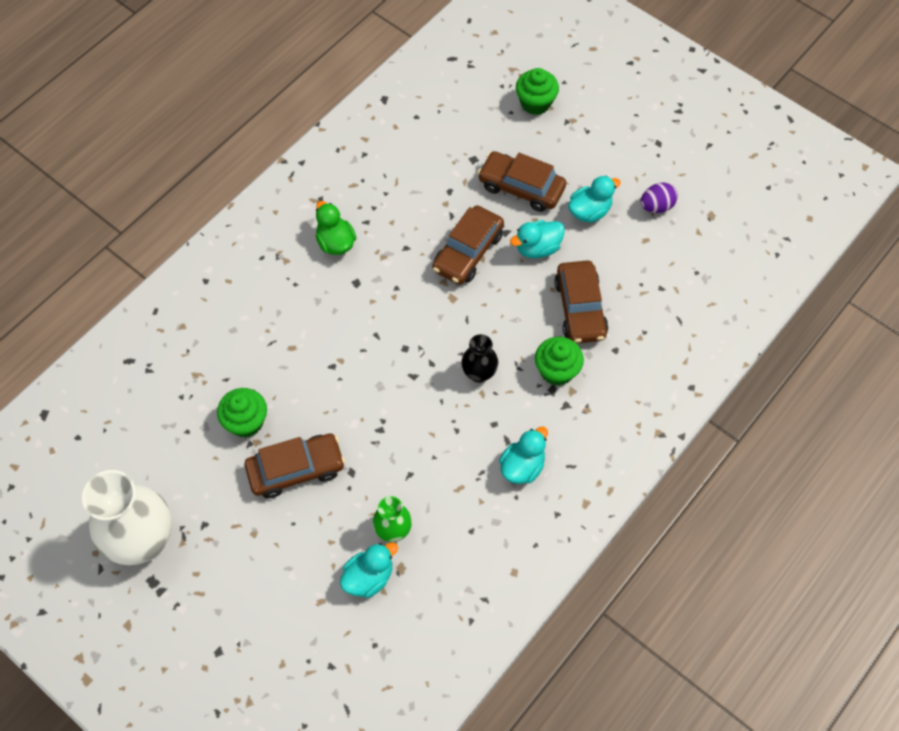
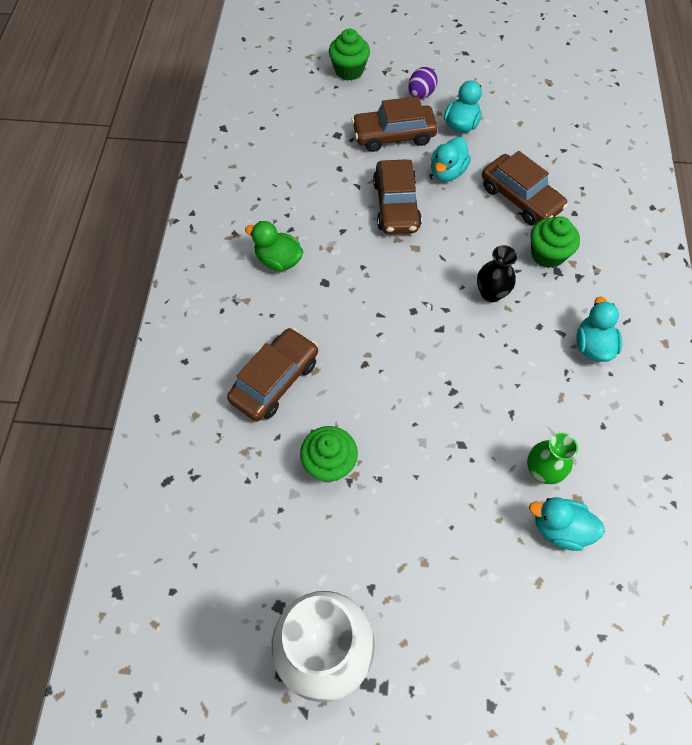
camera: 35 degrees left, 0 degrees up
(296, 469) = (412, 476): brown car -> brown car (275, 380)
(369, 577) = (559, 528): turquoise duck -> turquoise duck turned 90 degrees counterclockwise
(656, 206) = (505, 95): purple egg -> purple egg (421, 94)

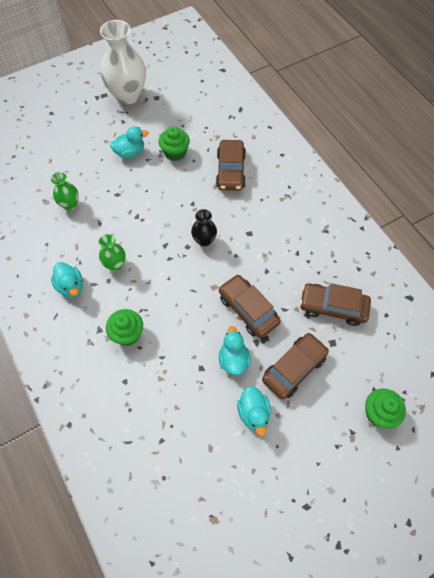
camera: 145 degrees right, 0 degrees up
(278, 260) = (286, 230): green duck -> none
(421, 94) = (305, 425): purple egg -> none
(491, 293) = (148, 284): black vase -> black vase (204, 240)
(520, 198) = (169, 370): brown car -> brown car (333, 307)
(520, 341) = (115, 264): none -> green vase
(559, 528) = (50, 185): turquoise duck -> turquoise duck (130, 152)

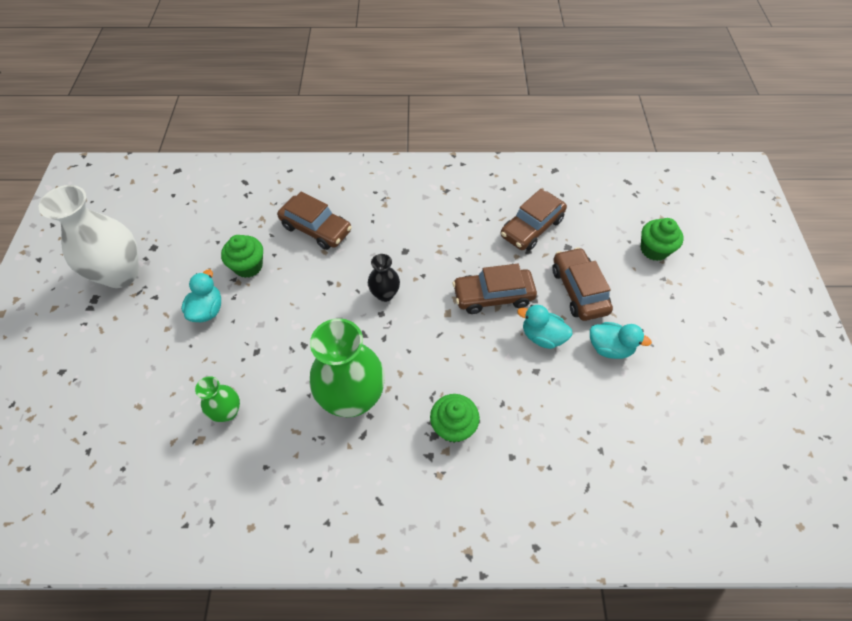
camera: 60 degrees left, 5 degrees down
(71, 286) = (349, 463): turquoise duck -> none
(115, 264) = (353, 398): green vase -> green vase, size x1.99

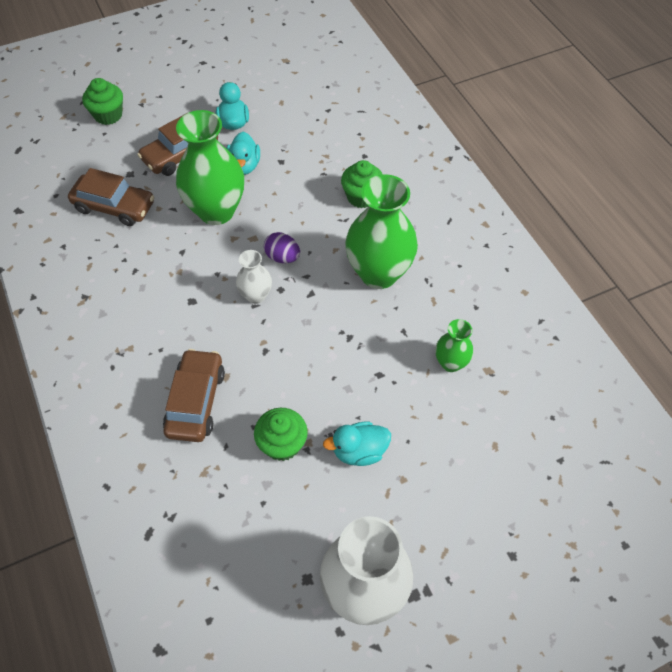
camera: 115 degrees left, 0 degrees up
(385, 294) = (256, 295): black vase -> white vase
(414, 327) = (282, 257): none -> purple egg
(493, 296) = (216, 211): brown car -> green vase

